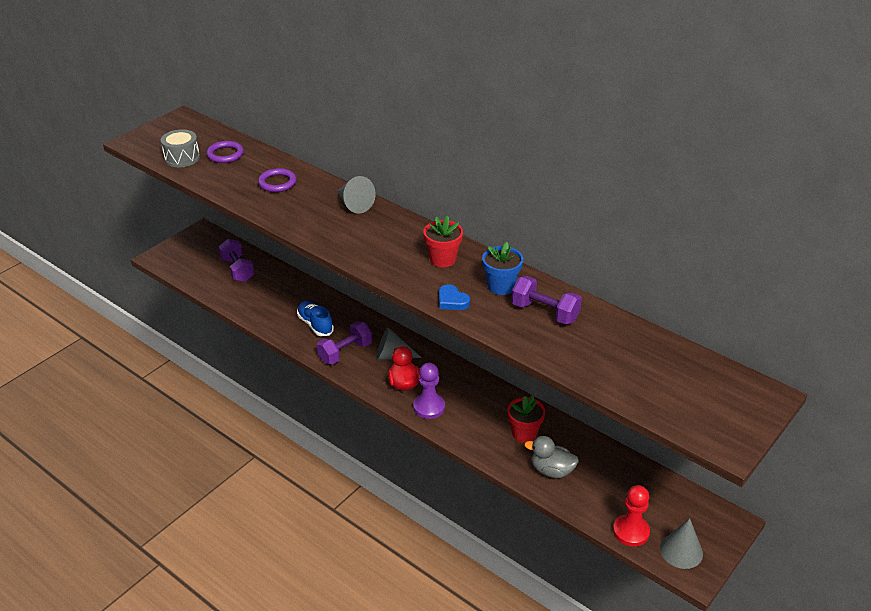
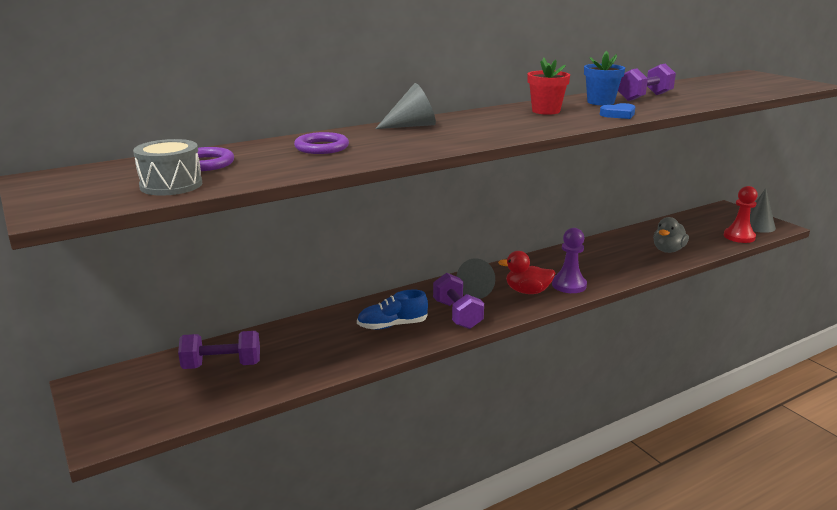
camera: 70 degrees left, 15 degrees down
(524, 433) = (618, 252): red flower pot -> none

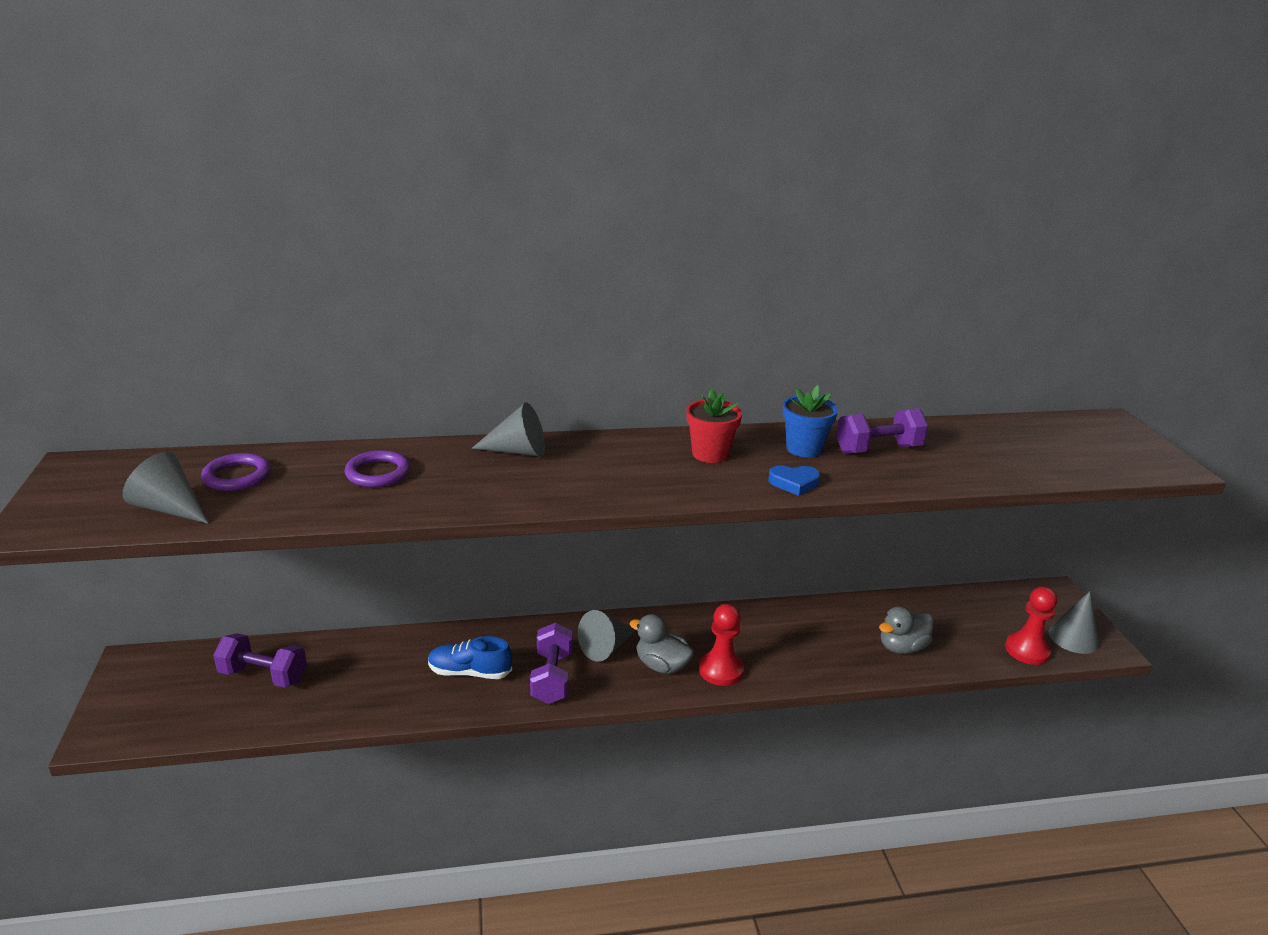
camera: 20 degrees right, 5 degrees up
(171, 185) = (170, 508): grey drum -> grey cone
(527, 291) = (661, 665): red duck -> grey duck
(569, 285) = (721, 670): purple pawn -> red pawn

